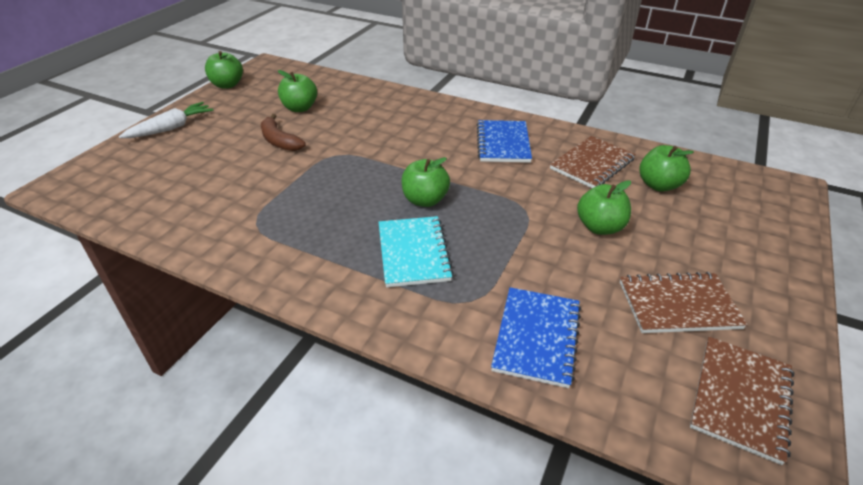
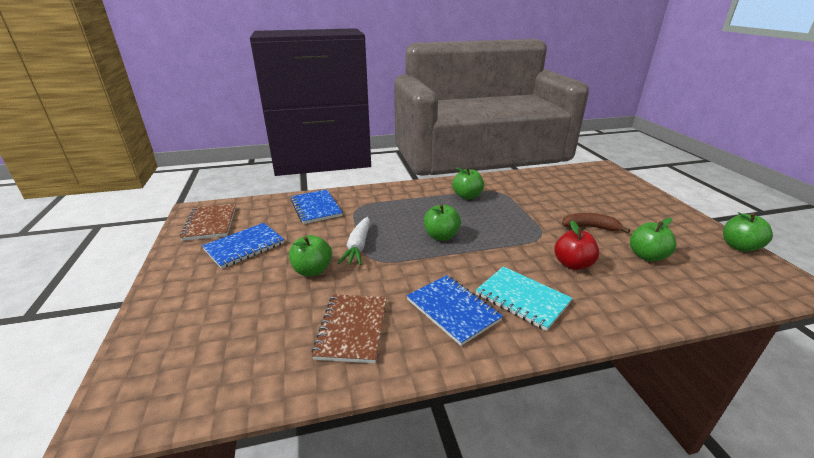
camera: 140 degrees right, 10 degrees down
(171, 128) = (656, 205): white carrot -> white carrot (358, 247)
(363, 127) = (572, 264): none -> red apple
(413, 253) = (408, 212): turquoise notebook -> turquoise notebook (522, 299)
(659, 185) = (275, 336): green apple -> green apple (467, 196)
(678, 305) = (244, 247): brown notebook -> blue notebook

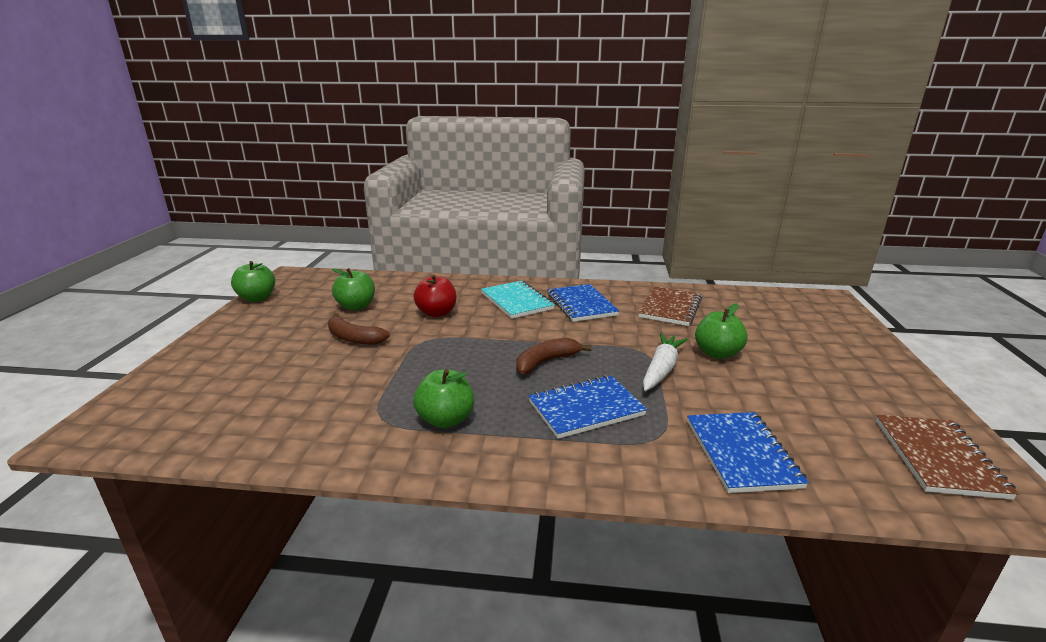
camera: 160 degrees left, 5 degrees down
(244, 247) = (829, 398): blue notebook -> blue notebook (586, 408)
(441, 236) = (546, 362): green apple -> brown banana

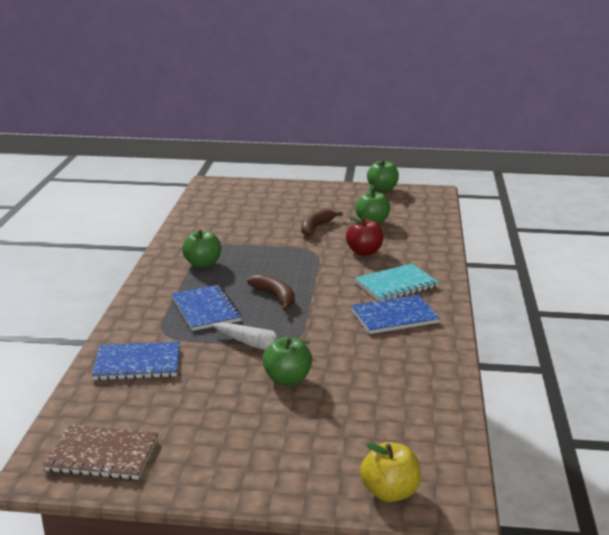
camera: 90 degrees right, 0 degrees up
(670, 308) = (394, 367): brown notebook -> none
(838, 316) = (390, 492): none -> yellow apple

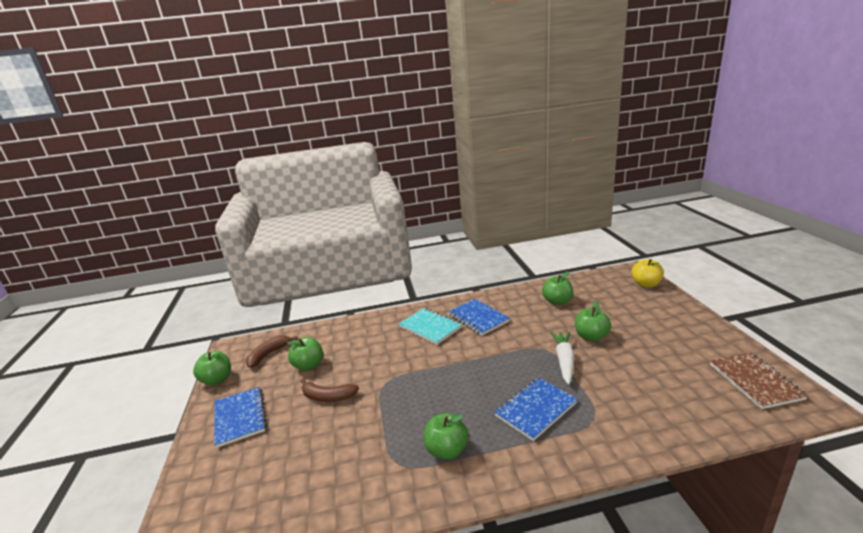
camera: 105 degrees left, 0 degrees up
(137, 364) = (650, 414): blue notebook -> blue notebook (240, 417)
(275, 297) = (485, 377): brown banana -> brown banana (268, 354)
(364, 252) = (377, 354): red apple -> none
(394, 384) = (557, 302): none -> green apple

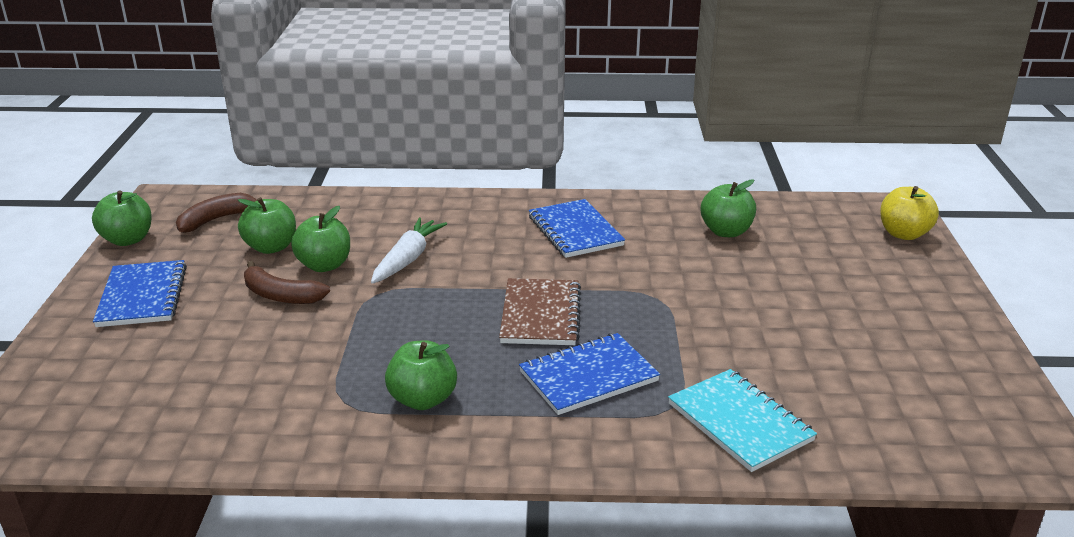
camera: 10 degrees right, 5 degrees up
(430, 327) = (488, 229): turquoise notebook -> turquoise notebook (740, 422)
(564, 360) = (678, 320): white carrot -> white carrot (408, 259)
(591, 337) = (747, 295): green apple -> green apple (324, 265)
(755, 381) = (978, 413): brown notebook -> brown notebook (540, 315)

